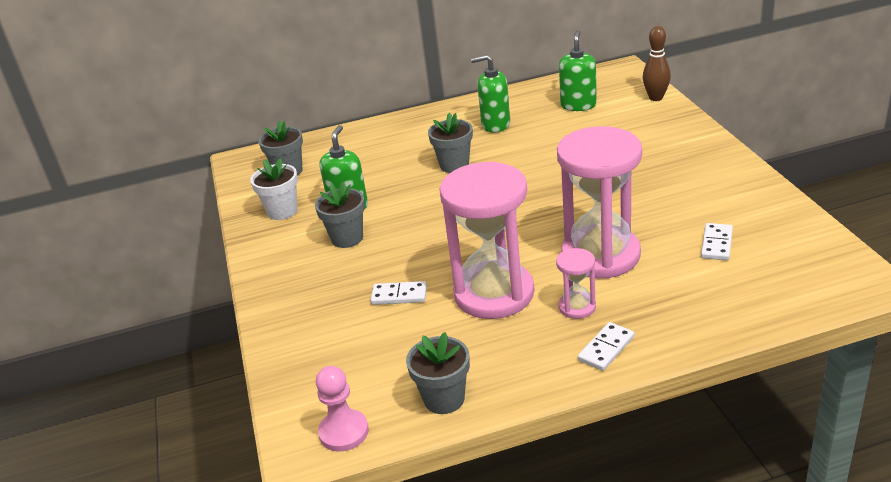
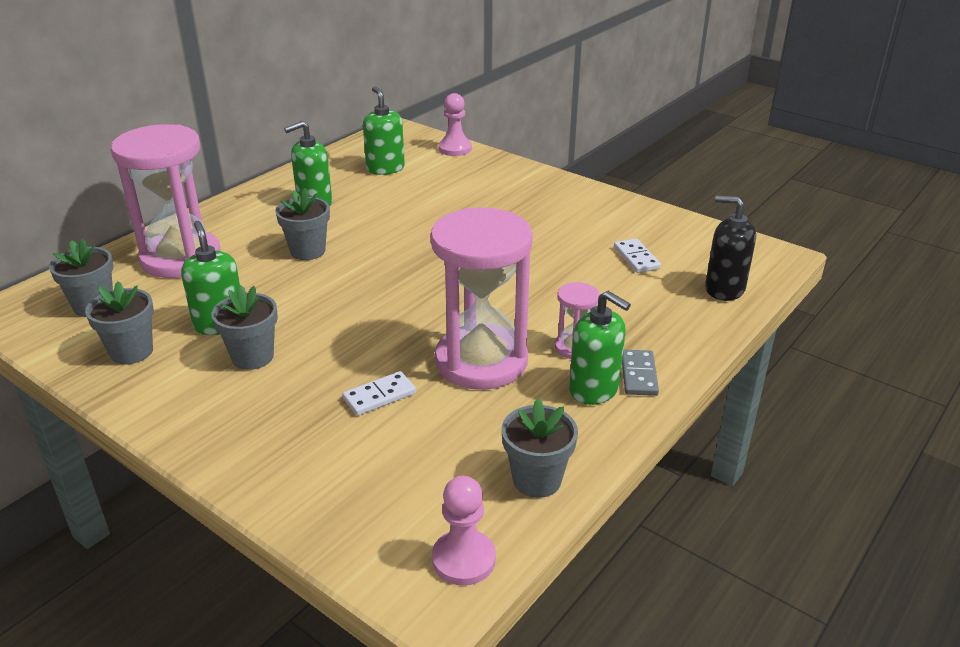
camera: 40 degrees left, 0 degrees up
(282, 211) = (131, 352): white flower pot -> grey flower pot
(557, 347) = (594, 389): none -> green soap dispenser
(600, 255) = (547, 295): pink hourglass -> pink hourglass (181, 258)
(606, 348) = (639, 375): white domino -> grey domino
(656, 98) = (455, 149): brown bowling pin -> pink pawn
(771, 298) = (724, 289): none -> black soap dispenser

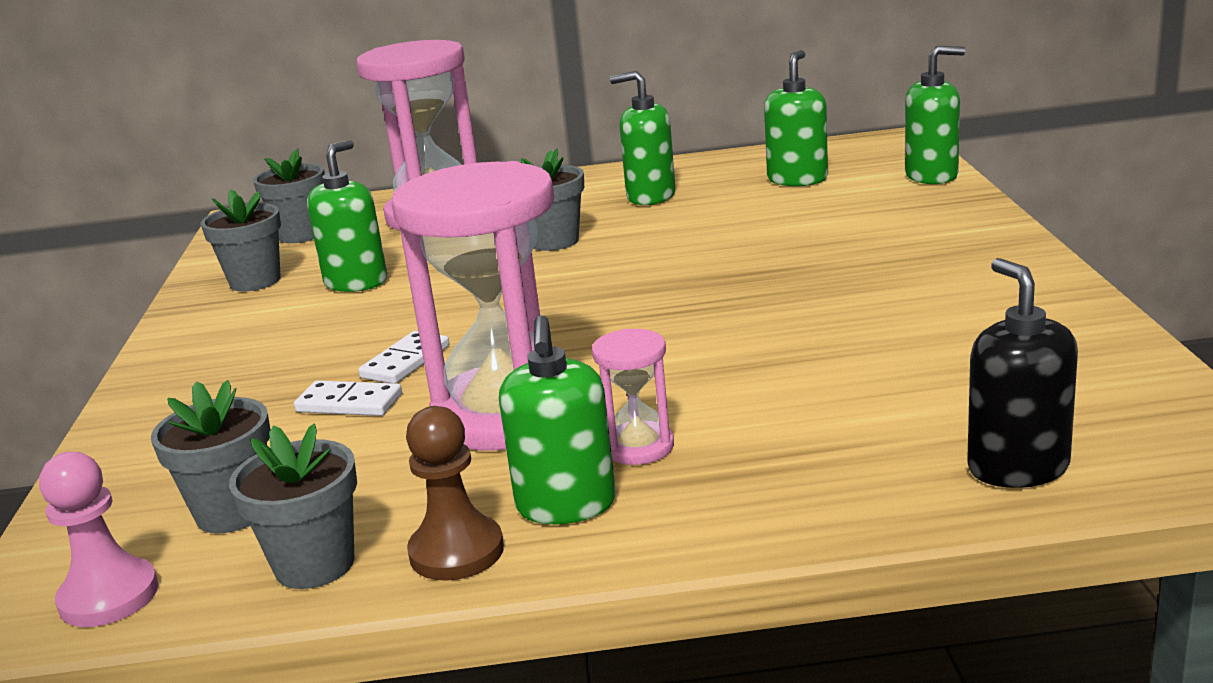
camera: 50 degrees right, 10 degrees down
(252, 357) = (324, 321): grey flower pot -> grey flower pot (233, 512)
(455, 149) = (932, 176): pink pawn -> green soap dispenser
(589, 435) = (456, 551): none -> brown pawn
(636, 258) = (946, 375): white domino -> white domino (405, 362)
(639, 375) = (655, 517): grey domino -> none

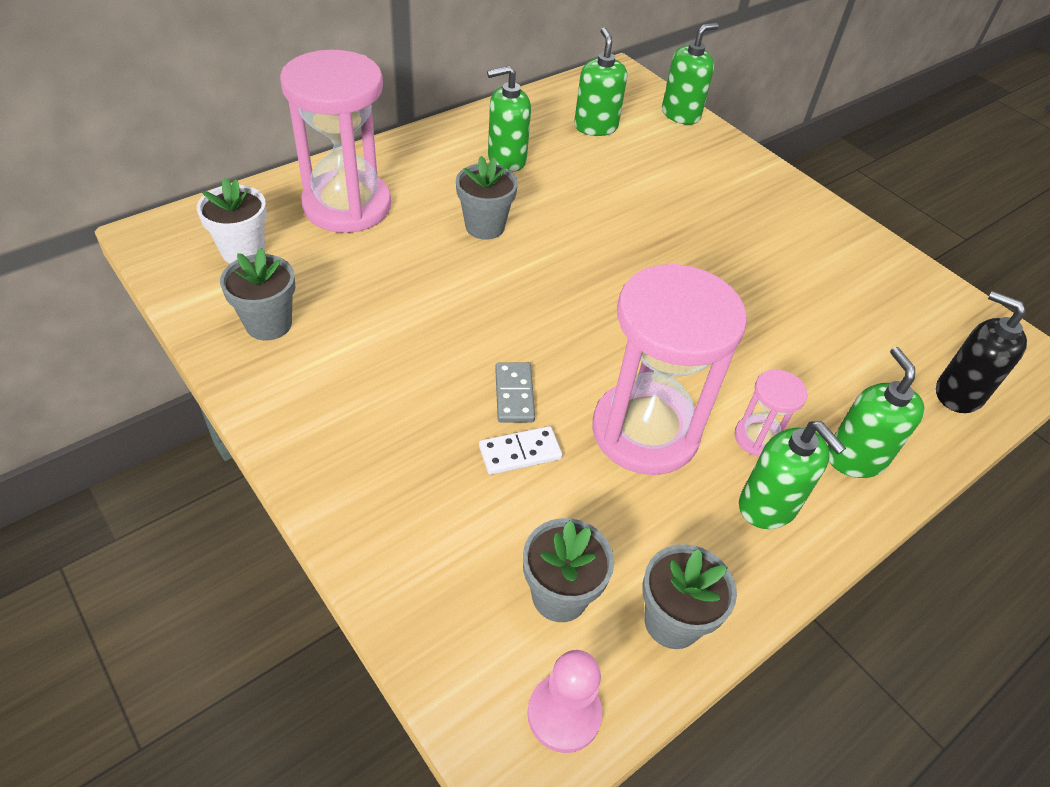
camera: 40 degrees left, 25 degrees up
(301, 235) = (243, 251): grey flower pot -> white flower pot
(356, 282) = (368, 307): green soap dispenser -> green soap dispenser (855, 458)
(405, 362) = (514, 394): white domino -> grey domino
(456, 551) = (747, 572): brown pawn -> none

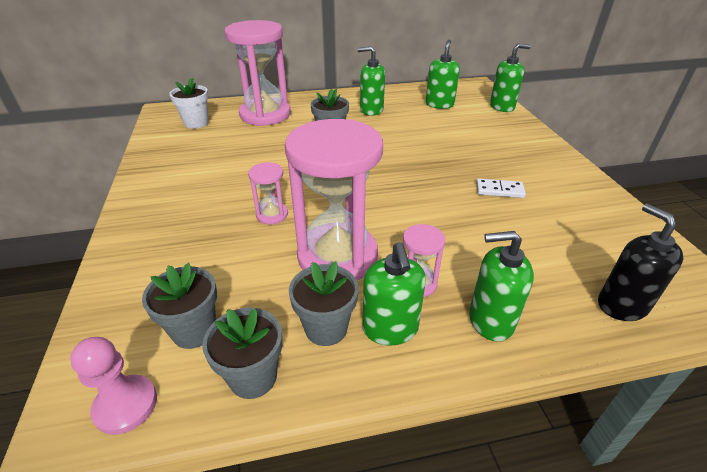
camera: 30 degrees right, 10 degrees down
(268, 324) = (176, 153): grey flower pot -> grey flower pot (326, 328)
(514, 394) = (272, 215): grey domino -> pink hourglass
(520, 452) = (247, 244): white domino -> white domino (499, 190)
(855, 458) = (490, 320): green soap dispenser -> green soap dispenser turned 105 degrees counterclockwise

